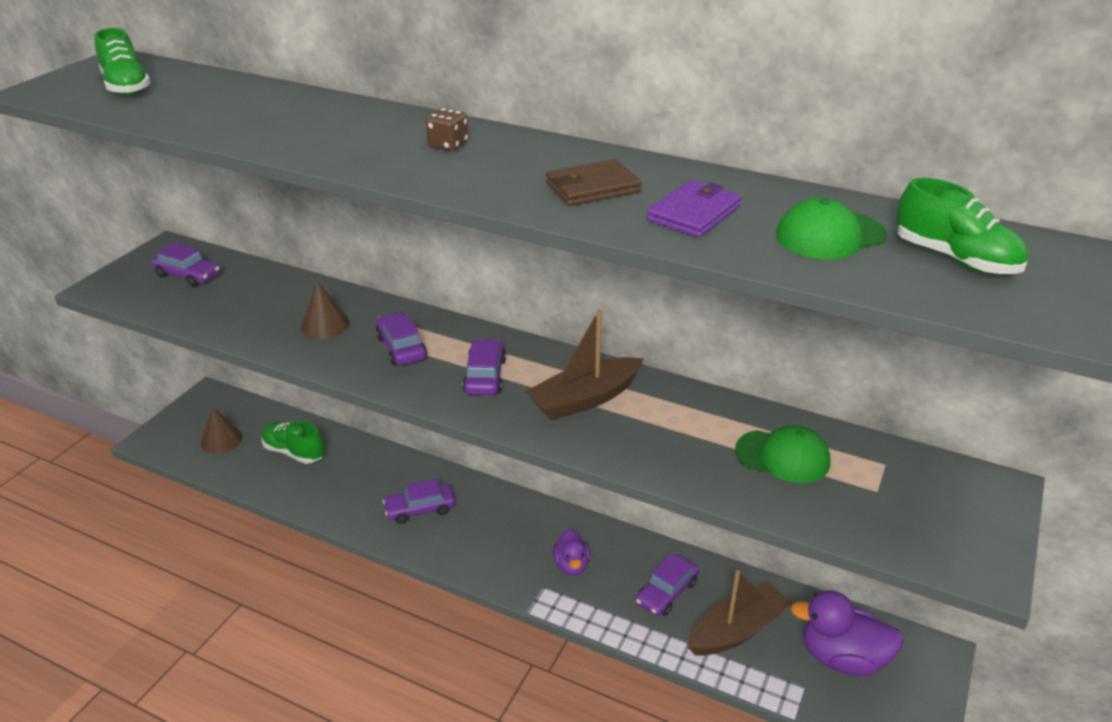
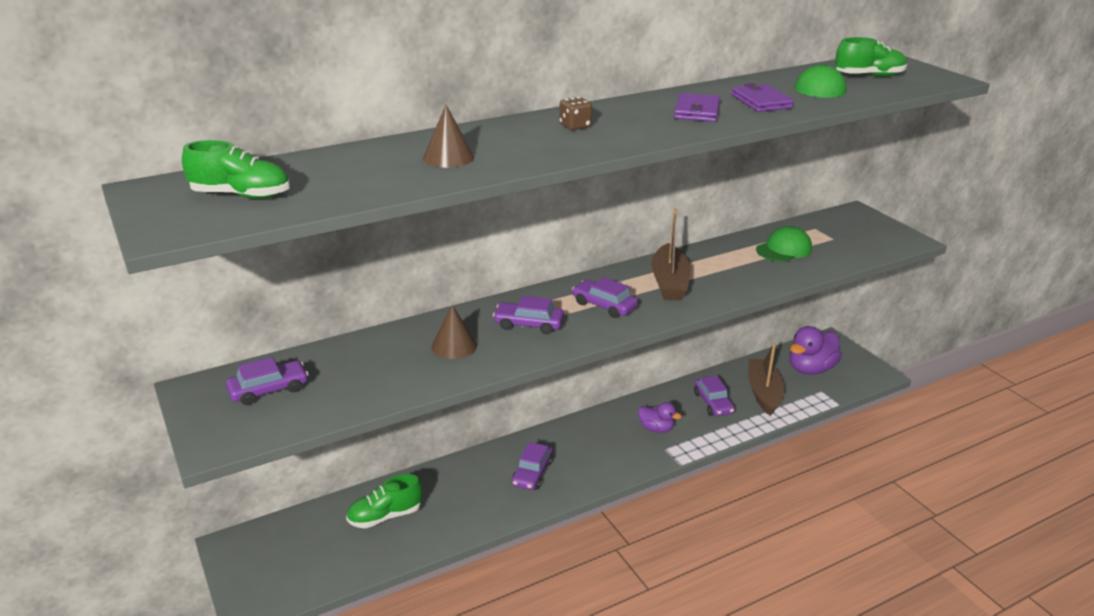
camera: 55 degrees left, 5 degrees down
(221, 440) = (312, 556): brown cone -> brown cone (448, 157)
(592, 187) = (696, 111): brown wallet -> purple wallet

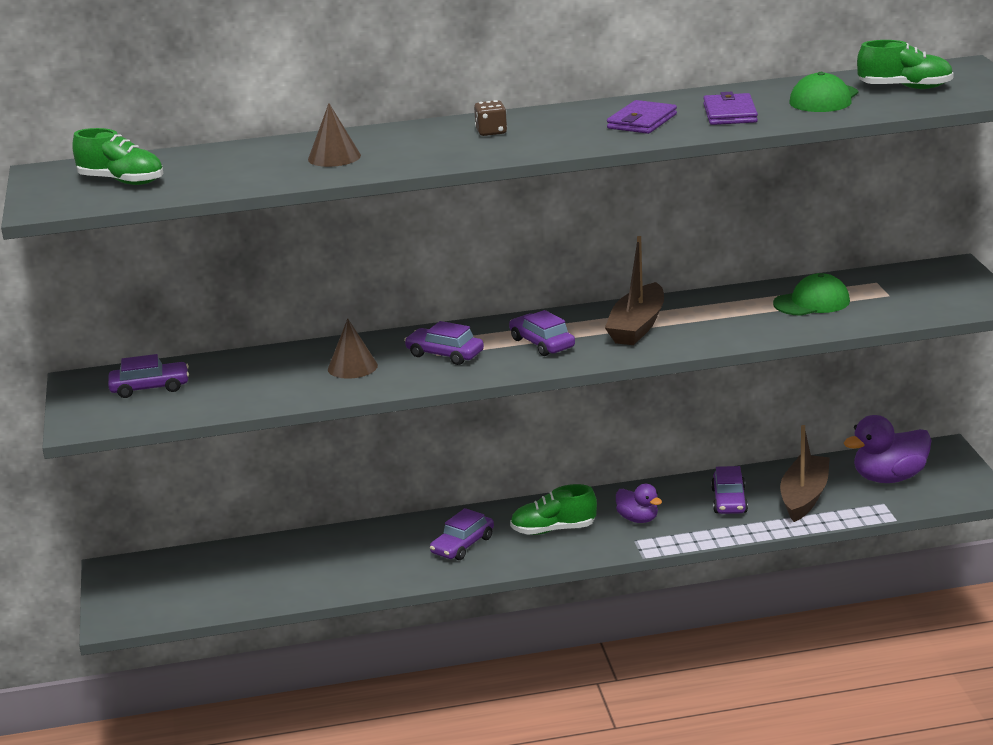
camera: 20 degrees right, 5 degrees down
(385, 516) = (281, 564): green shoe -> green shoe (553, 530)

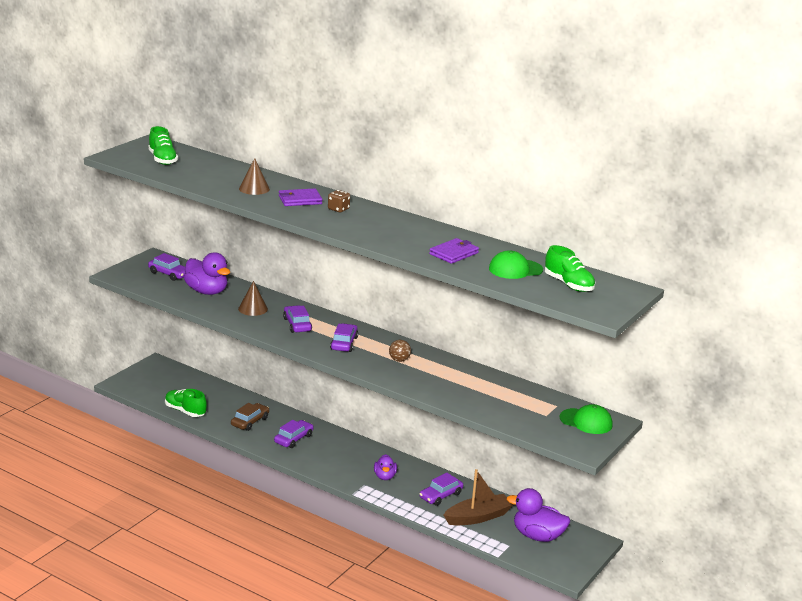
camera: 40 degrees right, 0 degrees up
(249, 380) = (207, 291): none -> purple duck
(373, 559) = (250, 421): none -> brown car
(462, 545) = (293, 439): purple car -> purple car turned 135 degrees clockwise
(553, 530) = (341, 457): green shoe -> green shoe (185, 411)
(637, 326) = (399, 360): brown boat -> brown ball
(642, 121) = (408, 237): purple wallet -> purple wallet (300, 200)
(812, 302) = (501, 396): green cap -> green cap (586, 421)

